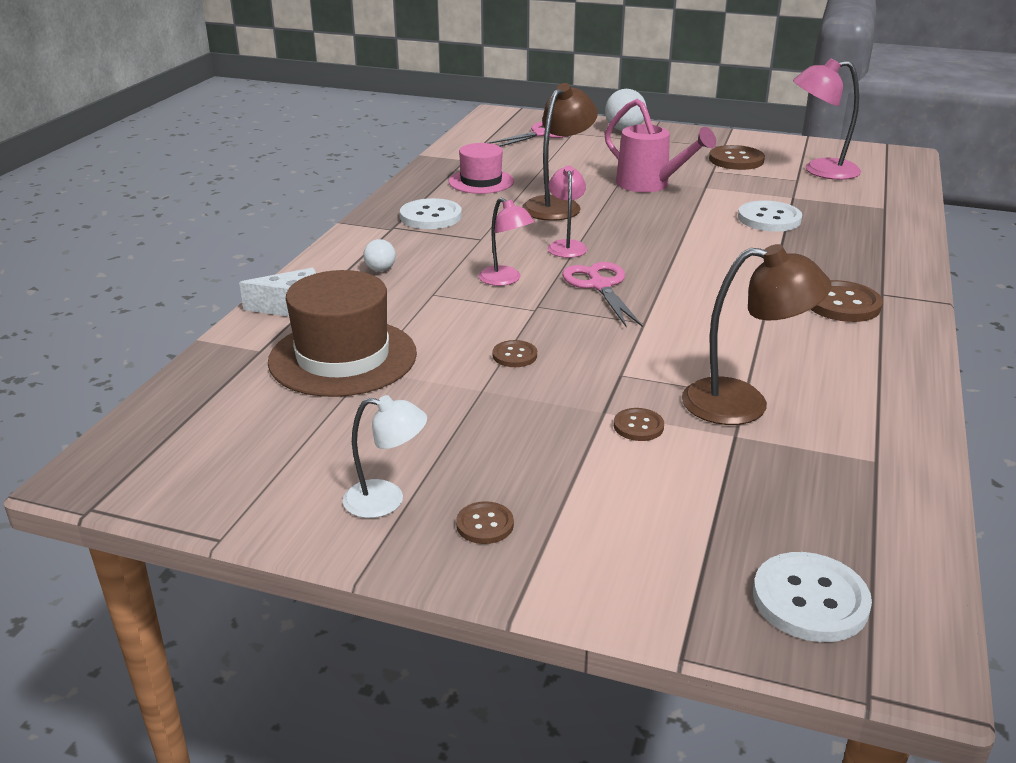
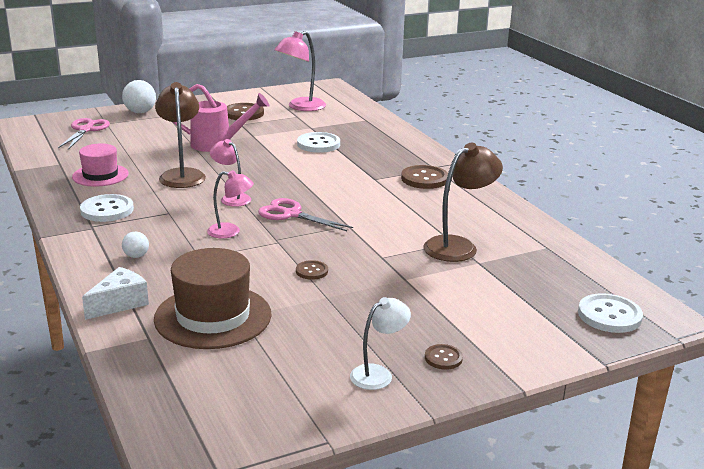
camera: 45 degrees left, 5 degrees down
(638, 426) = (432, 278): brown button -> none

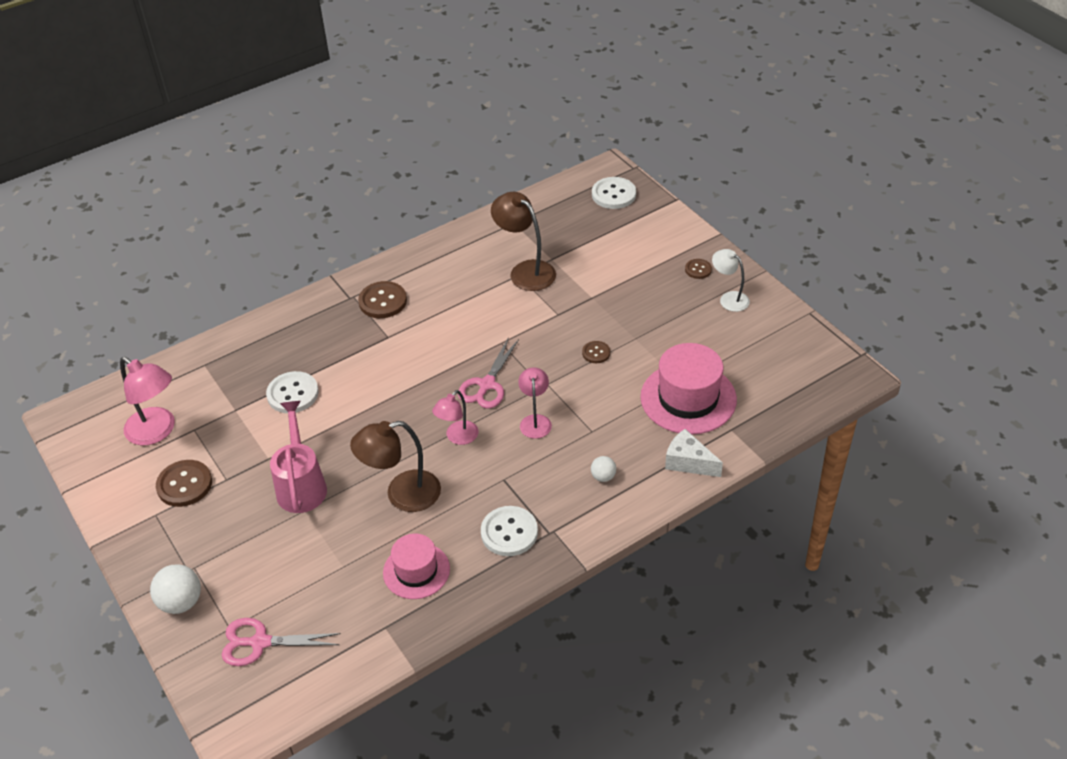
camera: 95 degrees left, 20 degrees up
(213, 317) = (688, 398): brown hat -> pink hat

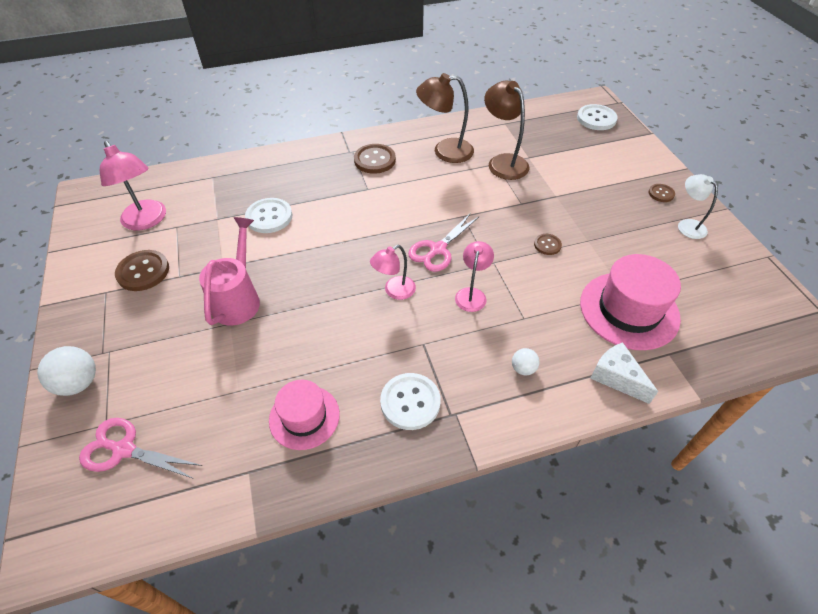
camera: 15 degrees right, 5 degrees up
(402, 494) = (323, 333): brown lamp -> brown lamp (445, 151)

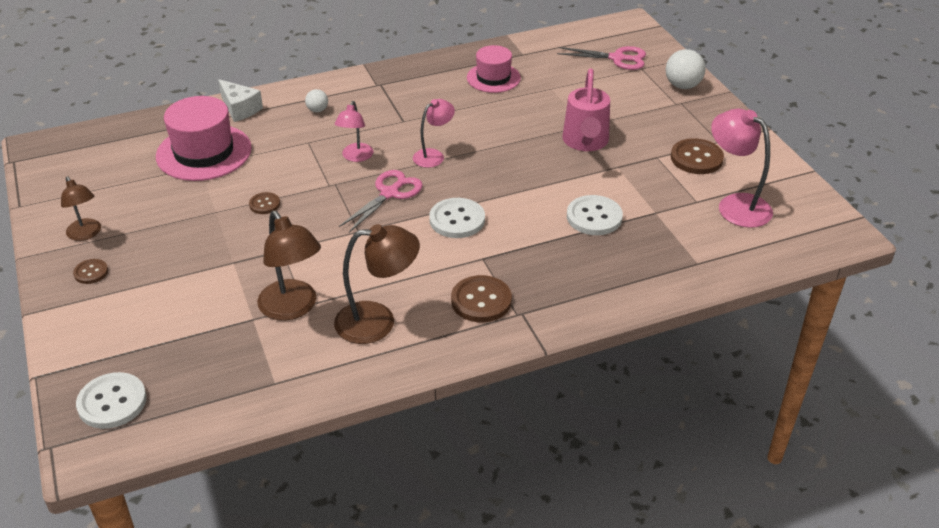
camera: 175 degrees right, 10 degrees down
(410, 402) = (412, 88): white button -> white button (457, 220)
(687, 225) = (86, 234): white lamp -> brown lamp

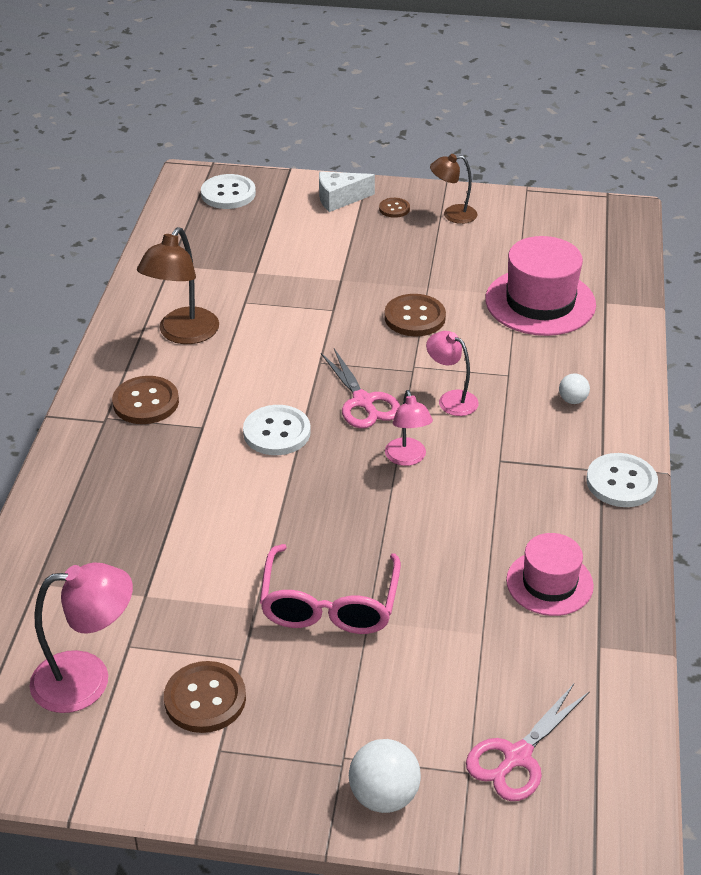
camera: 120 degrees right, 0 degrees up
(240, 109) = (615, 345): white cheese -> white cheese (339, 199)
(264, 204) = (414, 317): brown button -> brown button, size x1.79
(293, 308) = (247, 295): brown lamp -> none
(585, 142) = (329, 603): pink watering can -> pink glasses
(594, 217) = (185, 538): white button -> white button (621, 482)

